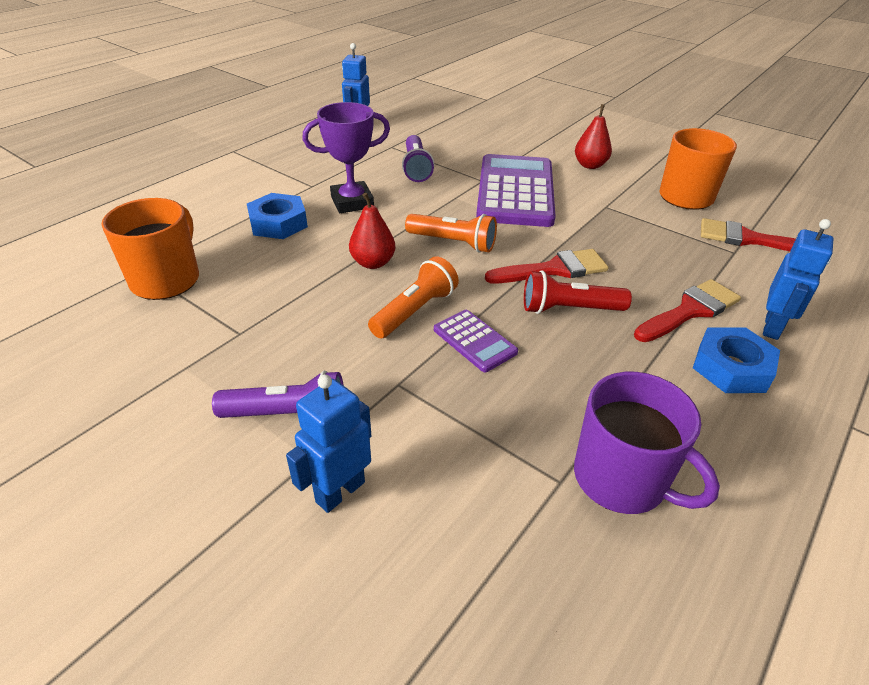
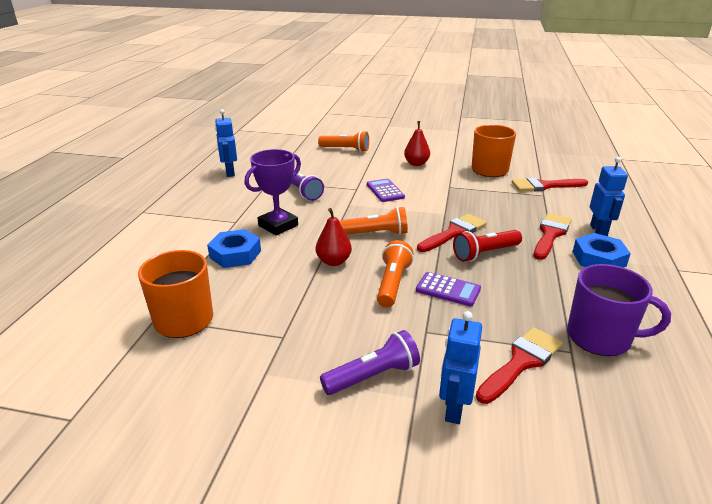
camera: 25 degrees left, 10 degrees down
(478, 468) = (521, 362): none -> red brush
(515, 191) = (385, 191): purple calculator -> purple calculator, size x0.46
(516, 127) = (345, 149): none -> orange flashlight

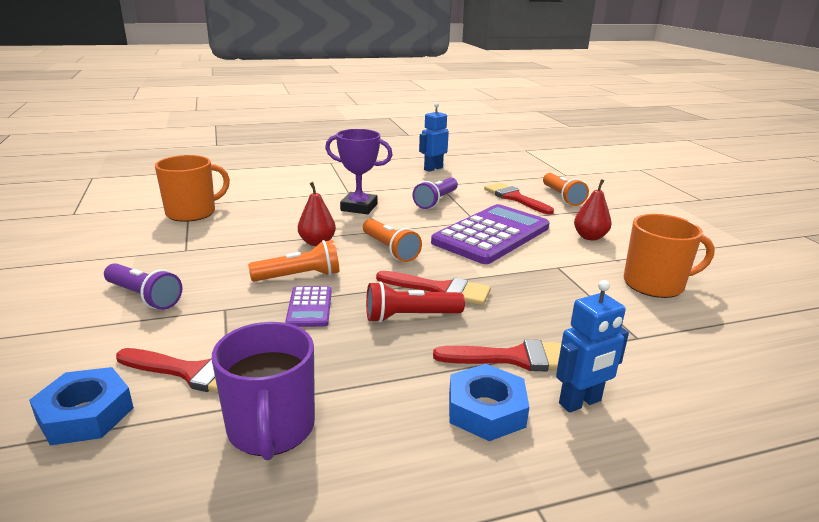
camera: 60 degrees right, 5 degrees down
(235, 254) = (295, 205): blue nut -> blue nut (85, 414)
(385, 191) = (491, 235): purple calculator -> purple calculator, size x2.17
(454, 409) = (106, 344): blue robot -> none
(485, 253) = (410, 316): red flashlight -> red flashlight turned 45 degrees counterclockwise
(544, 186) = (671, 334): red brush -> red brush (514, 198)

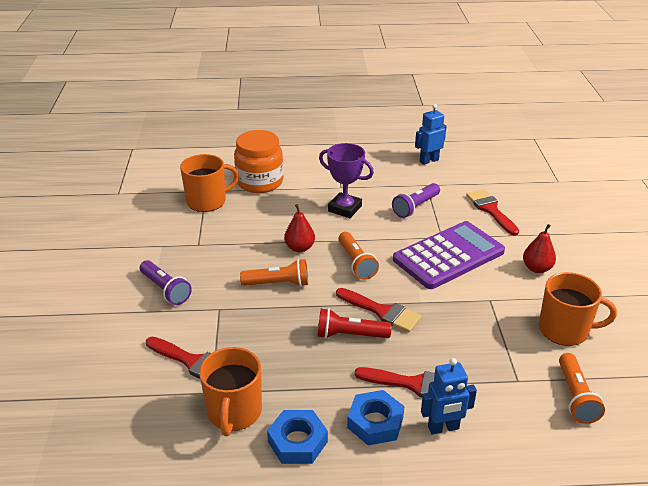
camera: 15 degrees right, 10 degrees up
(85, 414) = (127, 383): blue nut -> blue nut (297, 442)
(254, 194) = (260, 182): none -> orange jar
(271, 429) = (234, 412): purple mug -> orange mug
(309, 307) = (279, 315): purple calculator -> none
(562, 197) = (537, 213): orange flashlight -> orange flashlight (575, 396)

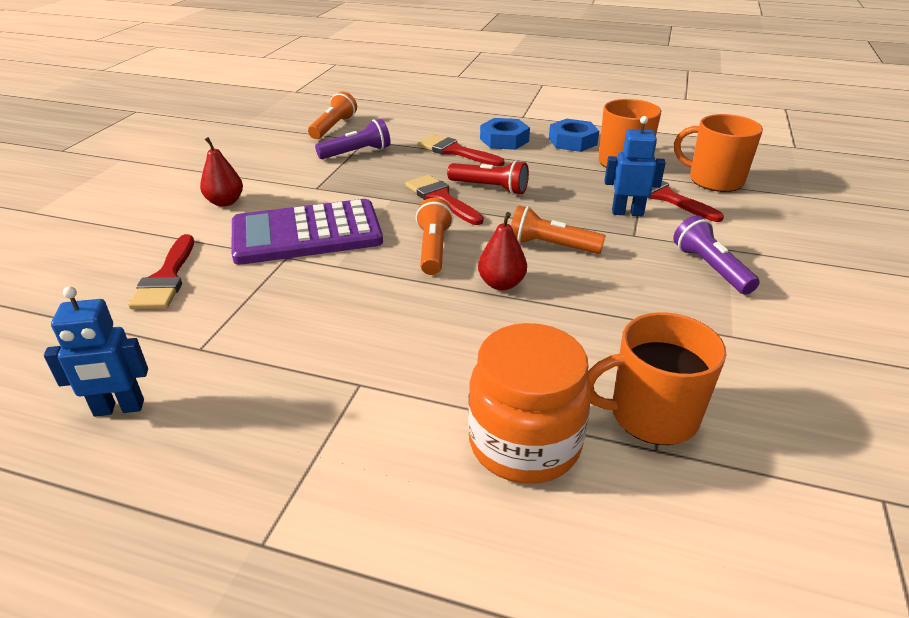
camera: 160 degrees left, 0 degrees up
(344, 208) = (388, 333): purple trophy -> none
(415, 207) = (270, 309): purple flashlight -> purple flashlight (357, 153)
(443, 428) = (453, 130): blue robot -> blue robot (627, 212)
(564, 330) = (280, 157): orange mug -> orange mug (714, 180)

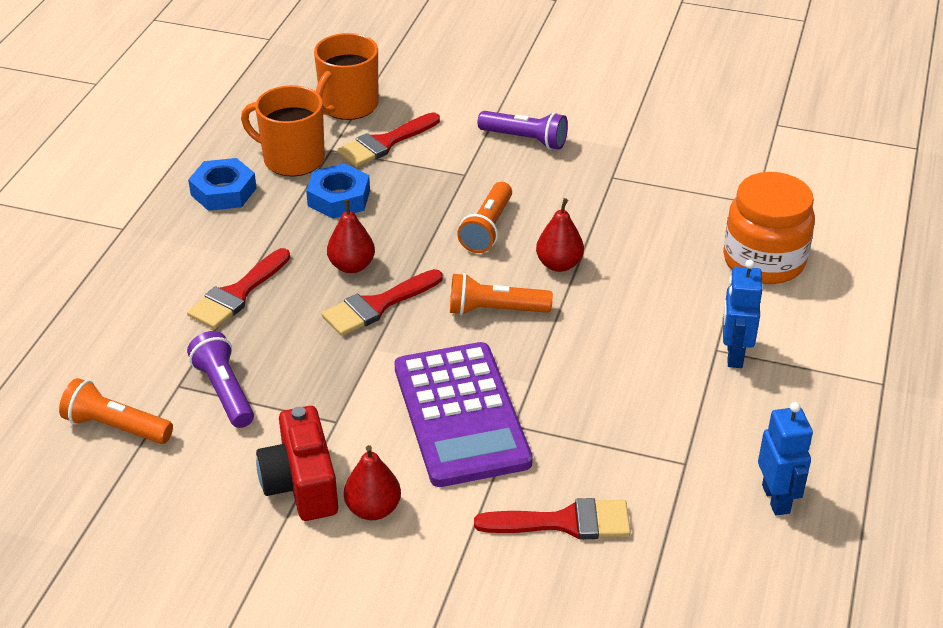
camera: 90 degrees left, 5 degrees up
(261, 179) = (301, 484): none -> red camera
(490, 188) = (352, 266): red flashlight -> red pear
(504, 140) = (206, 249): blue nut -> blue nut (339, 198)
(627, 212) = (418, 172): blue robot -> blue robot (734, 355)
(651, 415) = (723, 200): orange mug -> none
(710, 268) = (525, 139): purple flashlight -> purple flashlight turned 135 degrees counterclockwise

